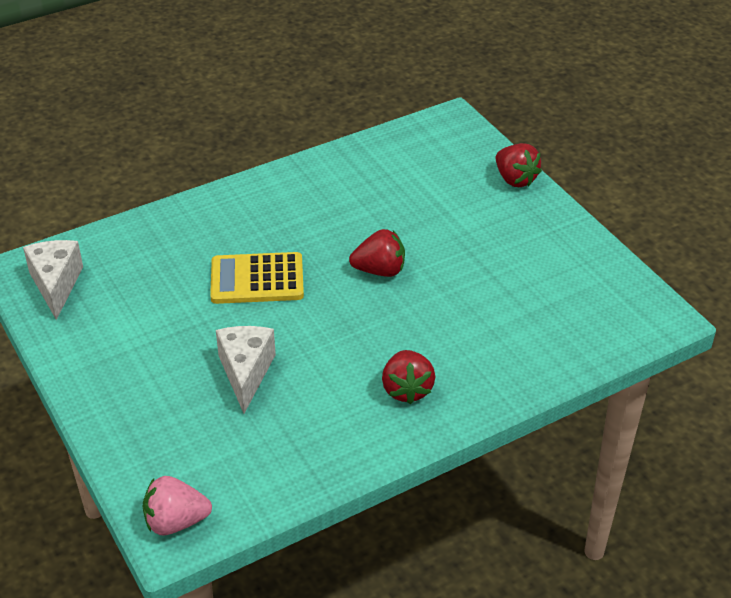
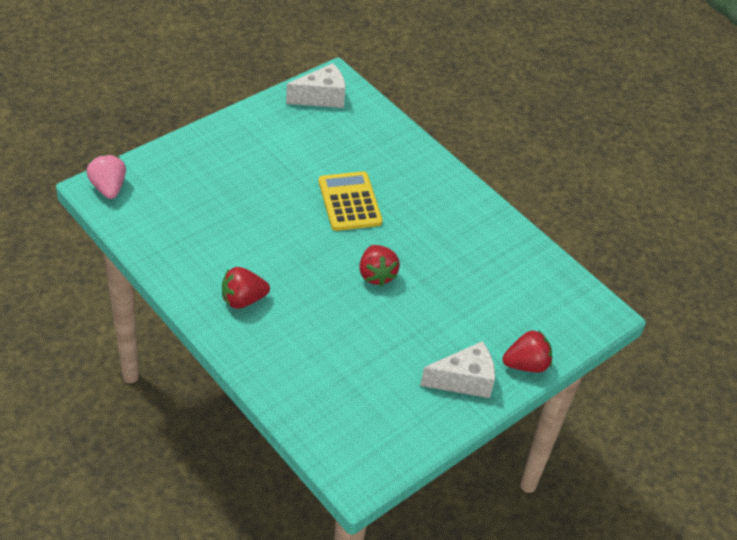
camera: 75 degrees right, 5 degrees up
(246, 373) = (248, 206): white cheese -> white cheese (464, 380)
(515, 179) = (526, 364): red strawberry -> red strawberry turned 150 degrees counterclockwise

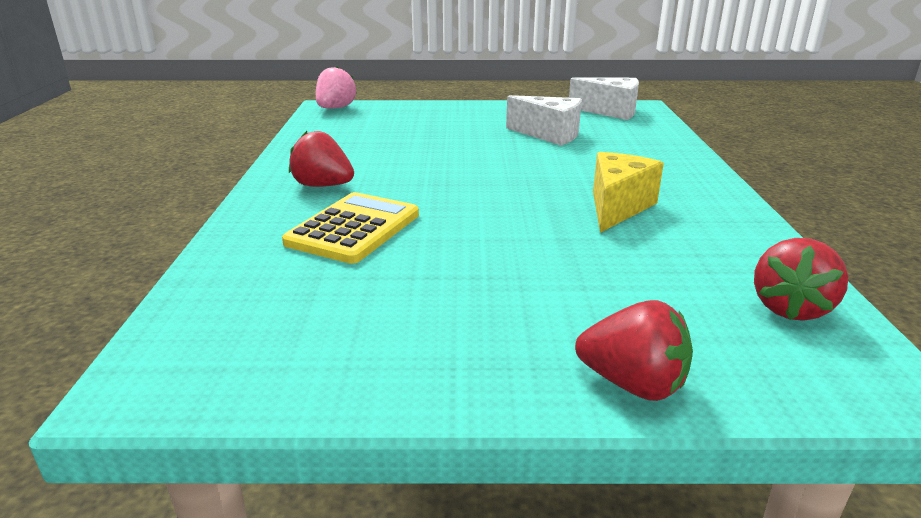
camera: 45 degrees right, 20 degrees down
(349, 202) = (549, 164): yellow calculator -> yellow calculator (354, 229)
(376, 275) = (503, 215): red strawberry -> red strawberry (790, 308)
(426, 234) = (617, 207): none -> yellow cheese
(464, 380) = (486, 353): white cheese -> white cheese (549, 135)

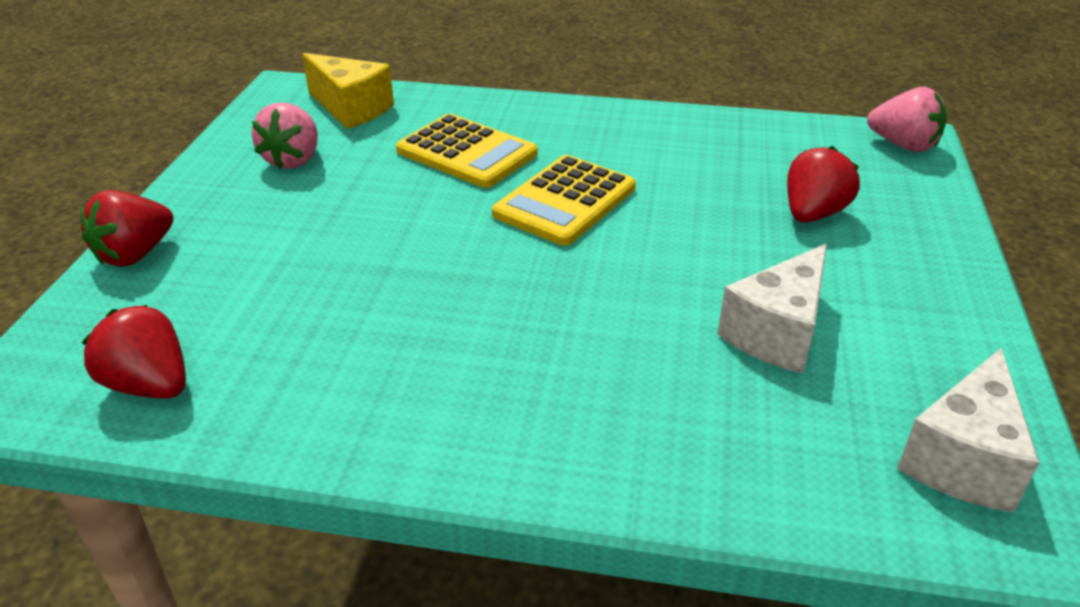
camera: 100 degrees right, 10 degrees up
(323, 186) = (584, 138): red strawberry -> red strawberry (813, 214)
(380, 324) = (293, 160): none -> pink strawberry
(432, 186) = (565, 201): none -> yellow calculator
(617, 207) = (449, 331): yellow cheese -> yellow cheese (351, 109)

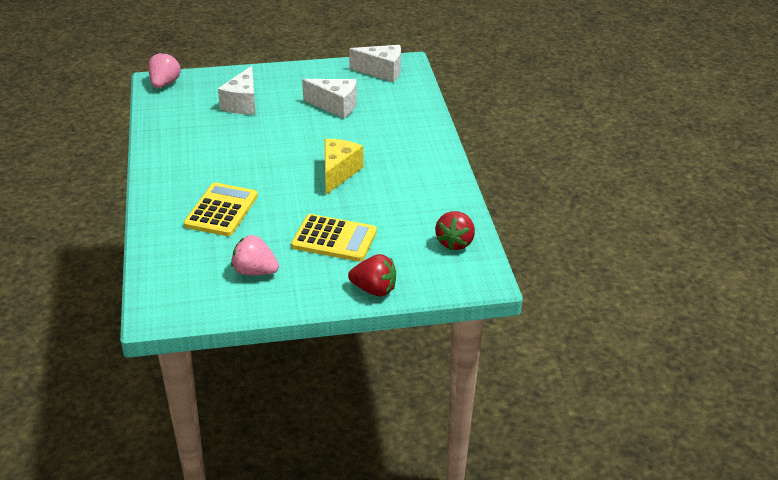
camera: 110 degrees left, 0 degrees up
(293, 160) = (255, 271): pink strawberry -> pink strawberry turned 150 degrees counterclockwise
(351, 109) = (178, 271): yellow cheese -> yellow cheese (338, 173)
(565, 201) = (260, 169): yellow calculator -> yellow calculator (334, 239)
(813, 214) = (242, 103): red strawberry -> white cheese

